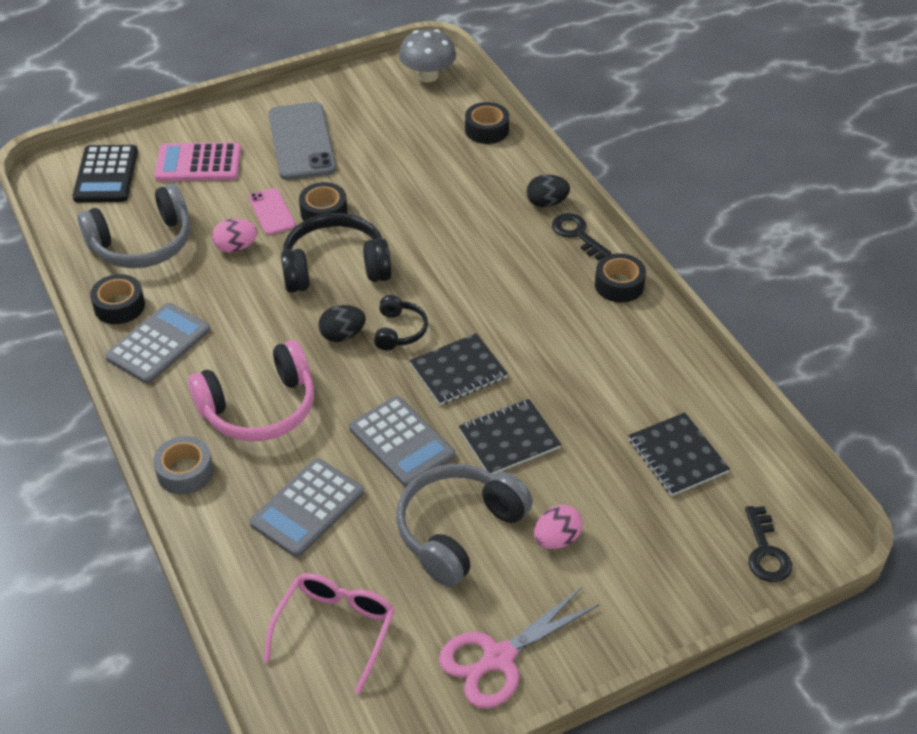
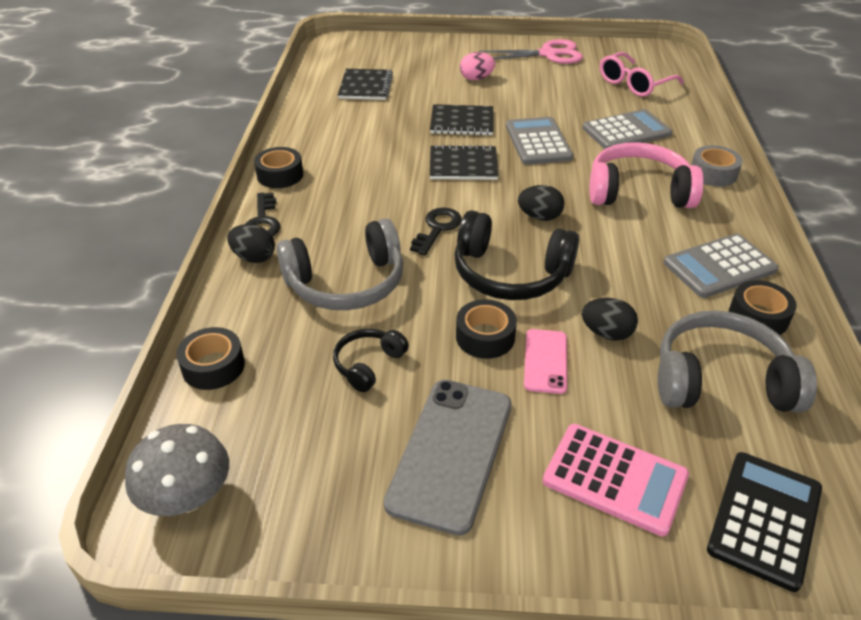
camera: 150 degrees left, 5 degrees down
(236, 247) = (606, 333): pink egg -> black egg
(399, 331) = (488, 204): black headphones -> black headphones (368, 364)
(458, 531) = (532, 96): grey headphones -> grey headphones (346, 283)
(765, 551) = (368, 46): black key -> black key (437, 229)

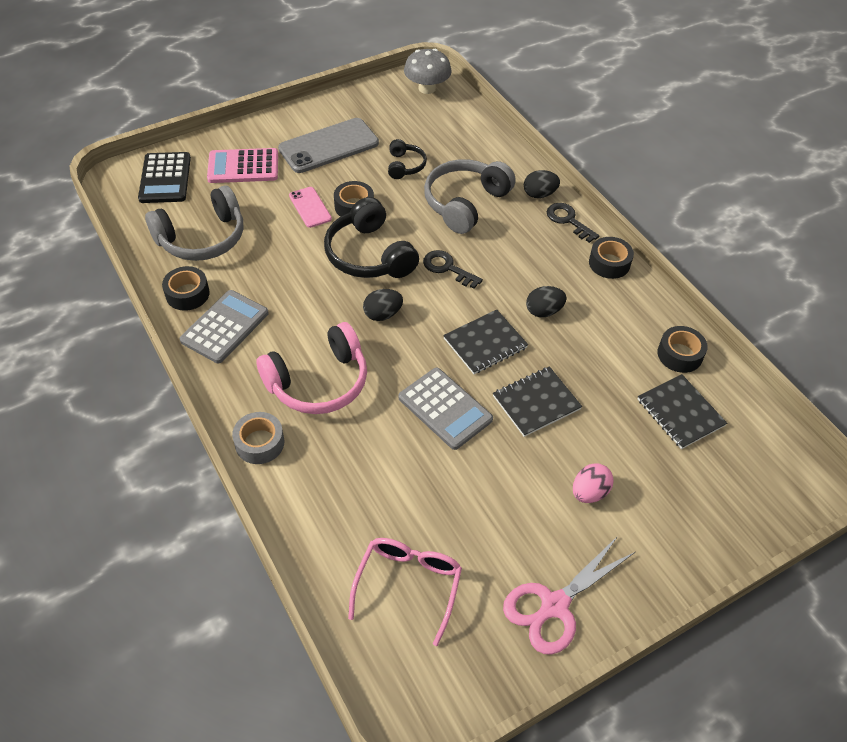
camera: 145 degrees right, 10 degrees up
(213, 366) = (481, 133): black tape -> black tape (679, 354)
(437, 229) = (448, 268): black key -> black key turned 135 degrees clockwise
(450, 452) = (329, 146): grey phone -> grey phone turned 75 degrees clockwise
(510, 273) = (369, 255): black headphones -> black headphones turned 105 degrees counterclockwise
(606, 333) = (283, 239): black egg -> black egg (543, 311)
(626, 131) = (370, 472): grey calculator -> none

